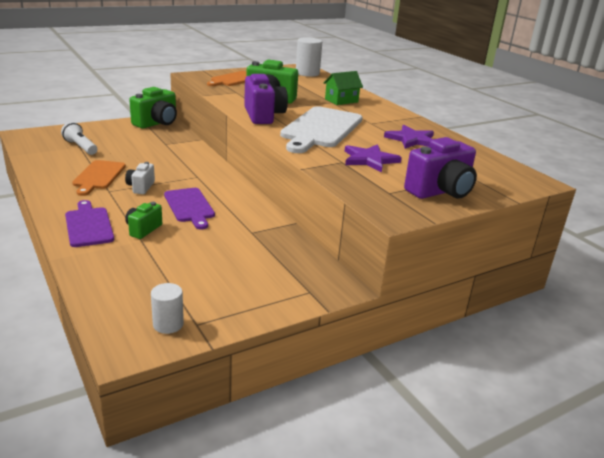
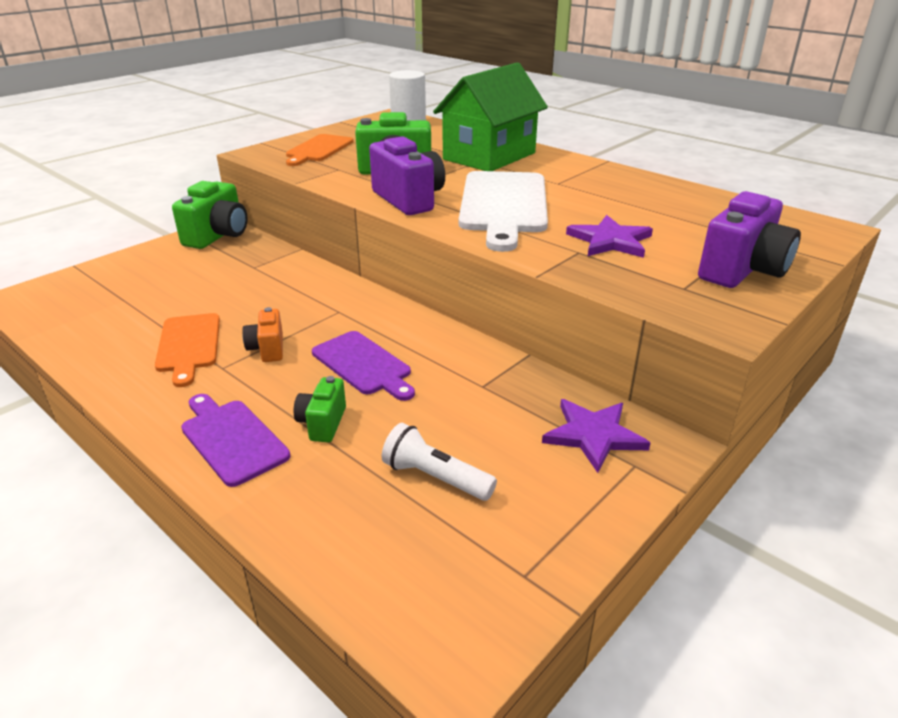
camera: 15 degrees left, 5 degrees up
(80, 147) = (126, 300): white flashlight -> white flashlight (435, 478)
(141, 187) = (267, 349): white camera -> orange camera
(168, 324) = (483, 590): white cylinder -> none
(341, 100) = (489, 156): green house -> green house, size x2.00
(411, 139) = (630, 198): purple star -> purple star (593, 435)

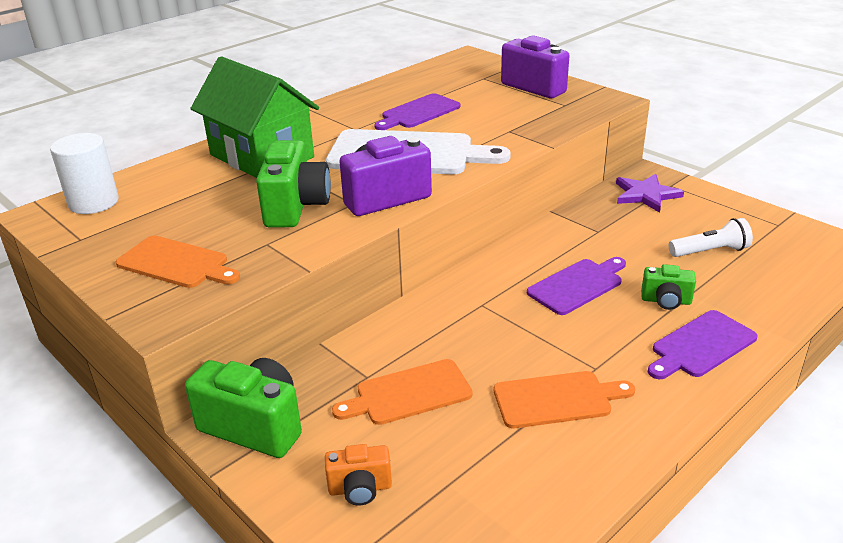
camera: 85 degrees left, 0 degrees up
(227, 283) = (408, 393): none -> orange cutting board
(267, 349) = (558, 343): orange camera -> orange camera (360, 489)
(435, 478) = (710, 251): white flashlight -> white flashlight turned 135 degrees counterclockwise
(610, 241) = (488, 119): purple star -> none
(612, 206) = (418, 112): none -> purple cutting board

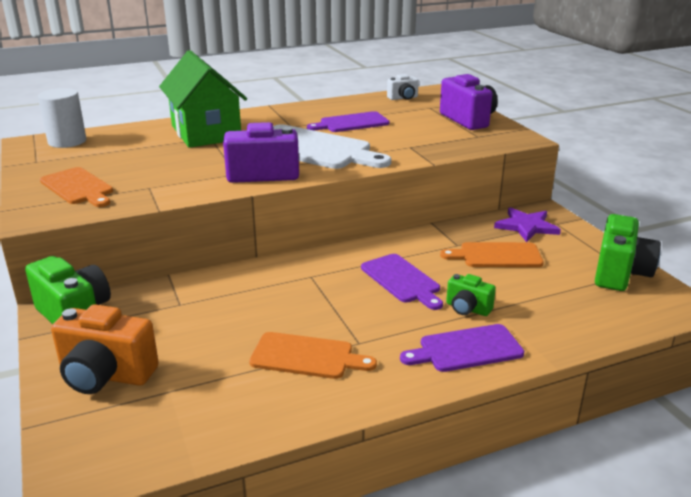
camera: 20 degrees right, 5 degrees down
(296, 207) = (194, 168): green camera -> green camera (620, 273)
(360, 489) = (106, 375): orange camera -> orange camera, size x1.80
(408, 393) = (198, 323): orange cutting board -> orange cutting board (496, 255)
(444, 71) = (403, 98): none -> white camera
(577, 285) = (402, 280): purple cutting board -> purple cutting board turned 75 degrees clockwise
(710, 251) = (544, 280): white flashlight -> none

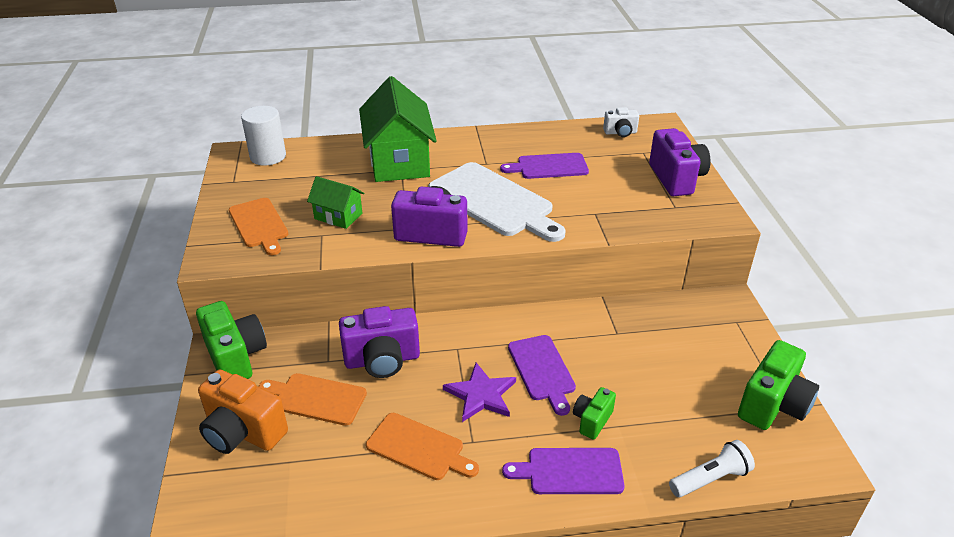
camera: 15 degrees right, 10 degrees up
(161, 173) = (338, 216): none -> green house
(238, 295) = (382, 360): none -> purple camera
(467, 309) = (592, 420): green camera -> green camera turned 75 degrees clockwise
(496, 255) = (651, 355): orange cutting board -> orange cutting board (316, 398)
(526, 226) = (701, 320): purple star -> purple star (481, 395)
(596, 332) = (710, 478): none -> white flashlight

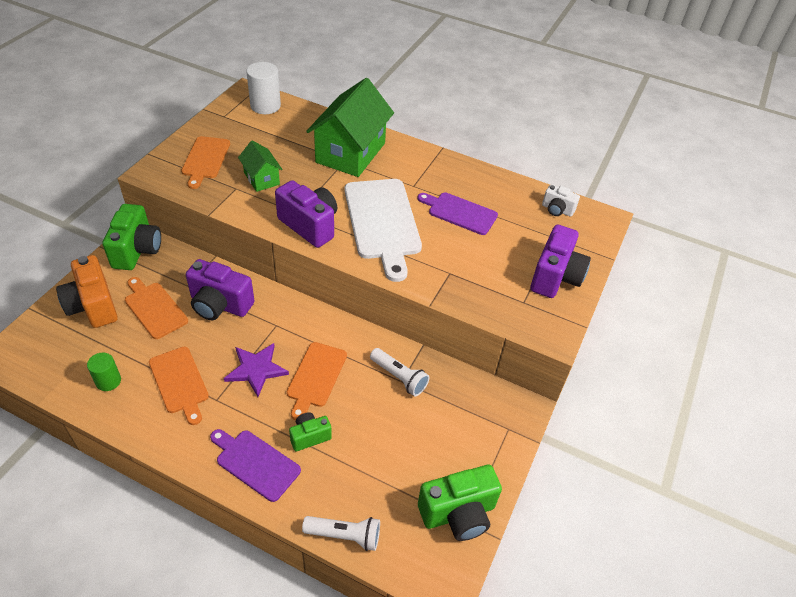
camera: 30 degrees right, 10 degrees up
(341, 490) = (108, 381): none -> green cylinder
(542, 370) = (315, 377): purple cutting board -> orange cutting board
(612, 331) = (399, 377): none -> white flashlight

